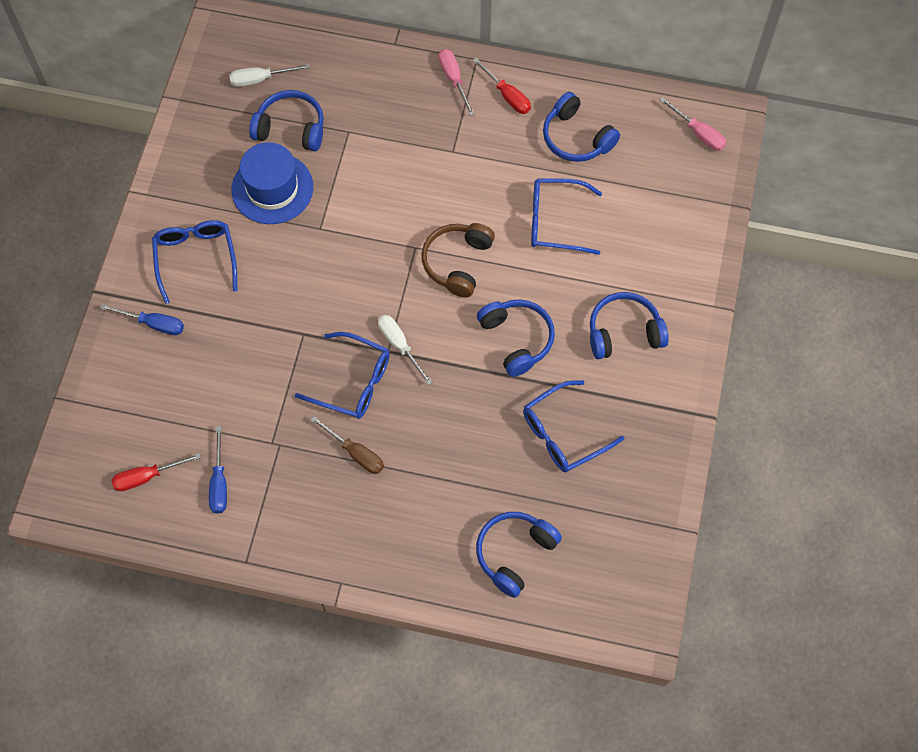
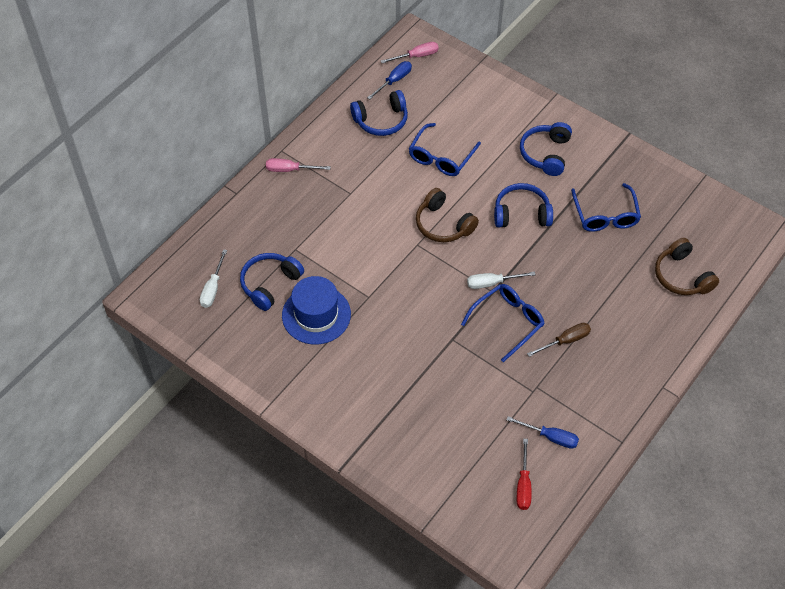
camera: 65 degrees left, 10 degrees down
(153, 324) = (392, 436): blue screwdriver -> blue screwdriver (394, 81)
(195, 258) = (349, 387): blue glasses -> none
(507, 96) = (323, 145): red screwdriver -> none
(514, 553) = (682, 276): blue headphones -> brown headphones

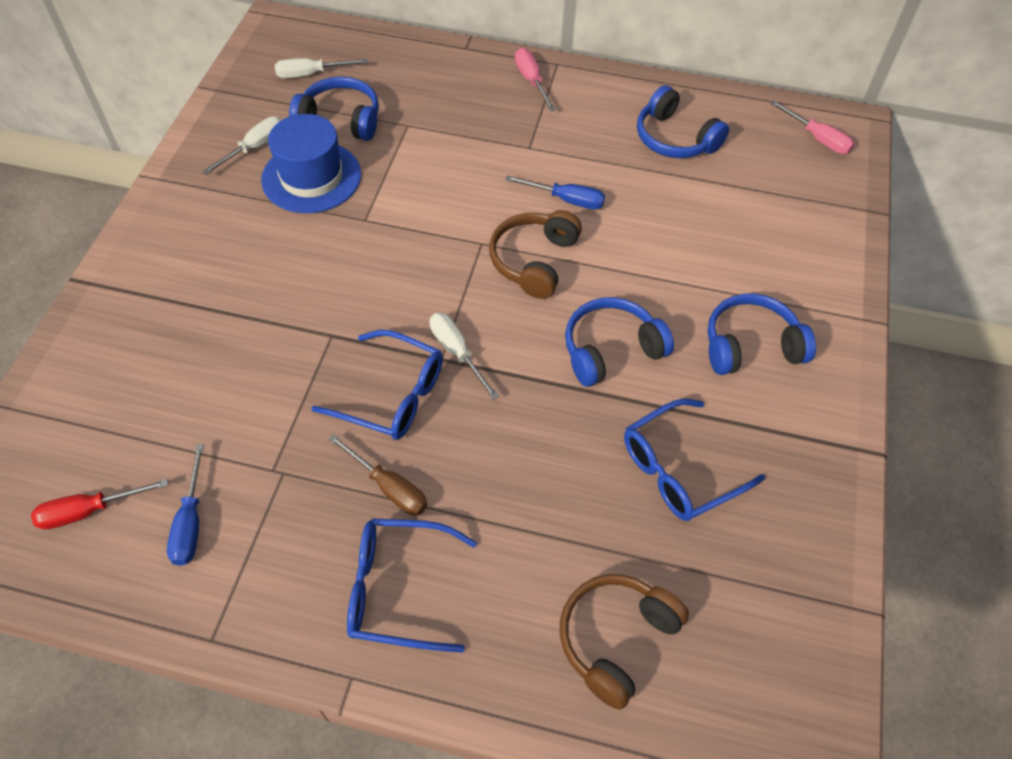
camera: 65 degrees right, 0 degrees up
(271, 339) = (255, 147): none -> white screwdriver
(394, 81) = (754, 130): blue screwdriver -> blue screwdriver (566, 200)
(441, 157) = (654, 221): blue glasses -> blue glasses (398, 589)
(521, 213) = (611, 350): blue headphones -> blue headphones turned 90 degrees counterclockwise

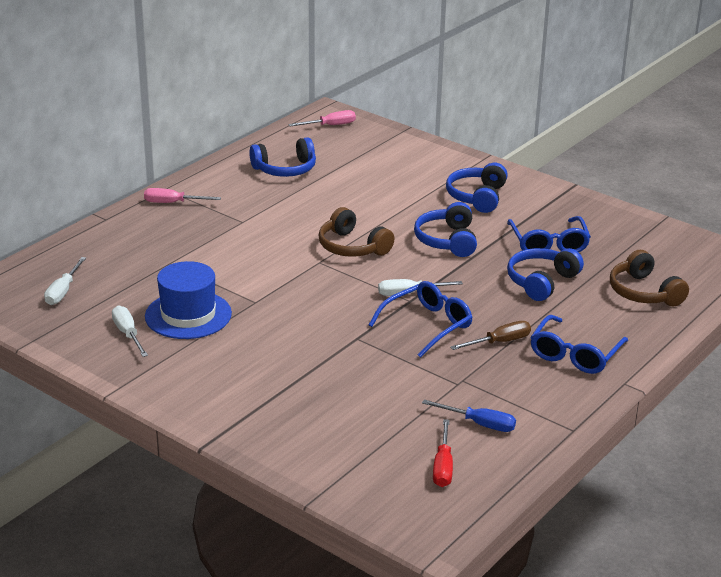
camera: 65 degrees left, 25 degrees down
(340, 120) = (134, 289): blue headphones -> blue headphones (541, 282)
(566, 200) = (307, 221): blue screwdriver -> none

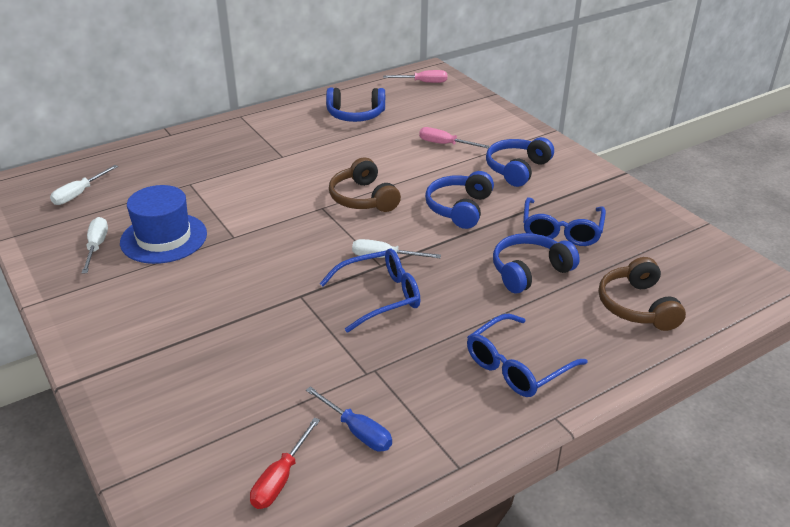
camera: 20 degrees right, 5 degrees up
(173, 203) = (236, 129): pink screwdriver -> pink screwdriver (445, 144)
(499, 342) = (443, 332): brown screwdriver -> none

